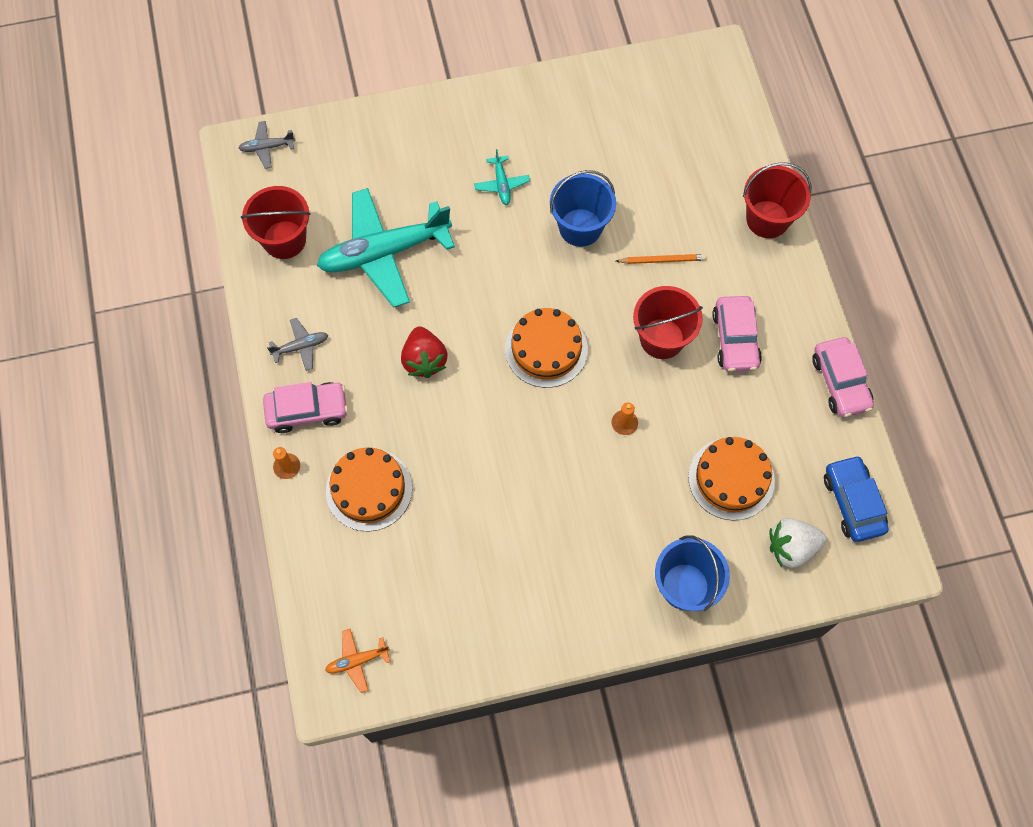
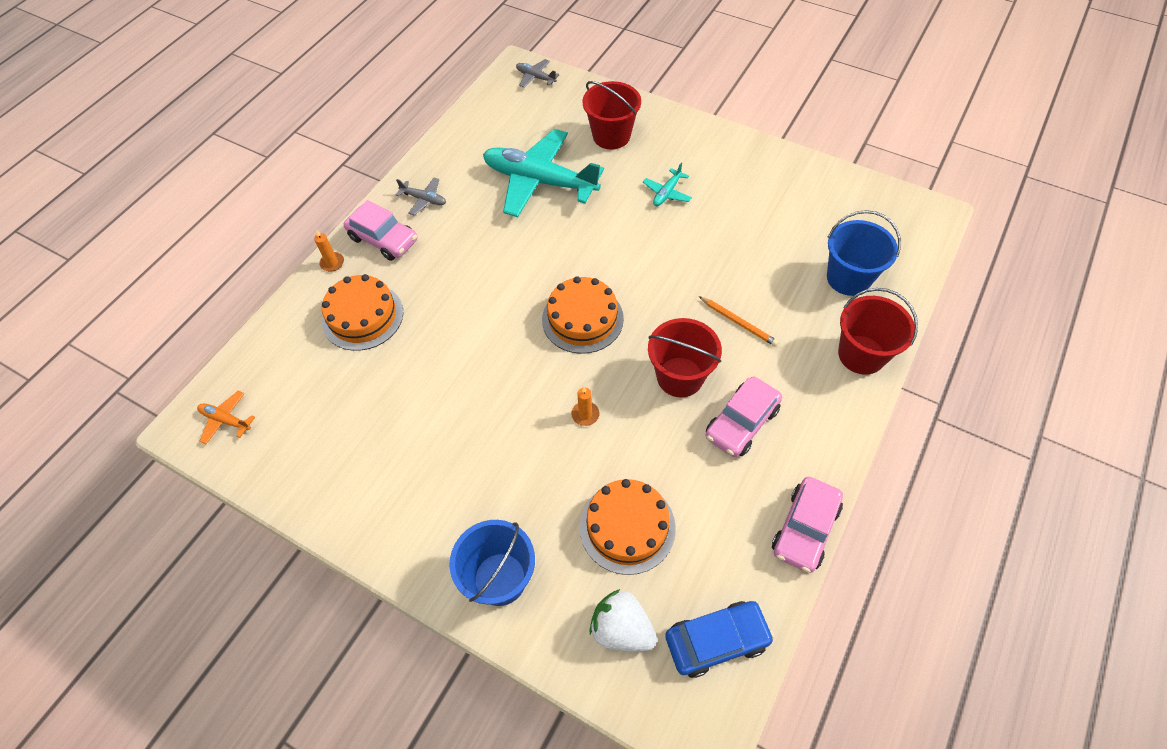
camera: 45 degrees right, 10 degrees down
(284, 239) = (486, 133): red bucket -> red bucket (611, 136)
(424, 360) = (491, 264): red strawberry -> none
(580, 227) = (696, 257): blue bucket -> blue bucket (848, 278)
(852, 502) = (716, 640): blue car -> blue car turned 45 degrees clockwise

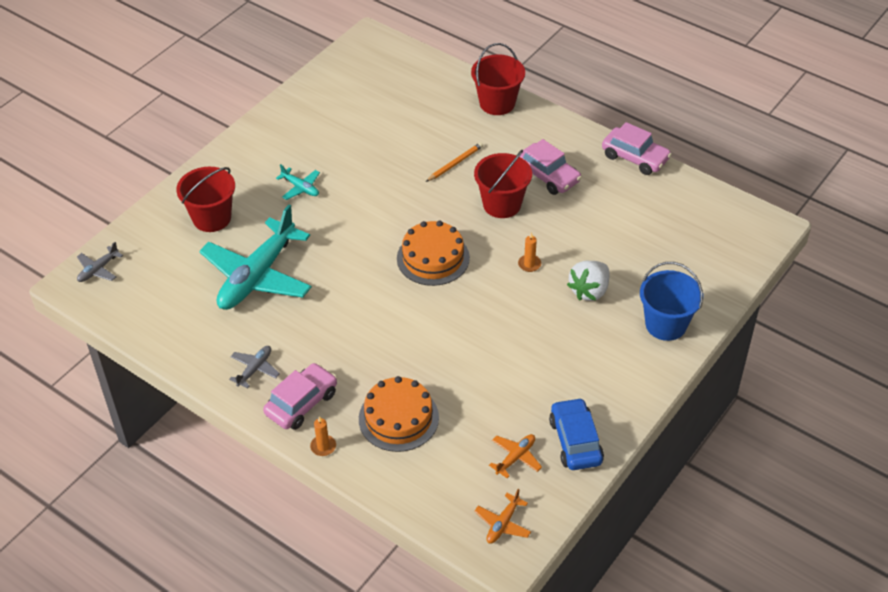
camera: 85 degrees left, 10 degrees down
(306, 425) = (515, 457): none -> orange plane
(621, 629) = (704, 259): white strawberry -> white strawberry (589, 291)
(627, 527) = (628, 249): orange cake -> none
(716, 640) = (712, 213): blue car -> blue car (575, 441)
(848, 278) = (424, 96): blue bucket -> none

